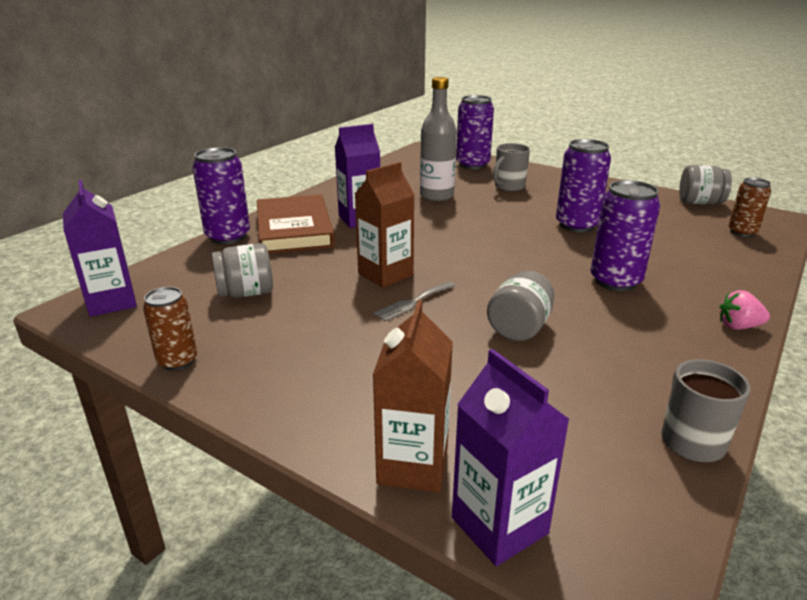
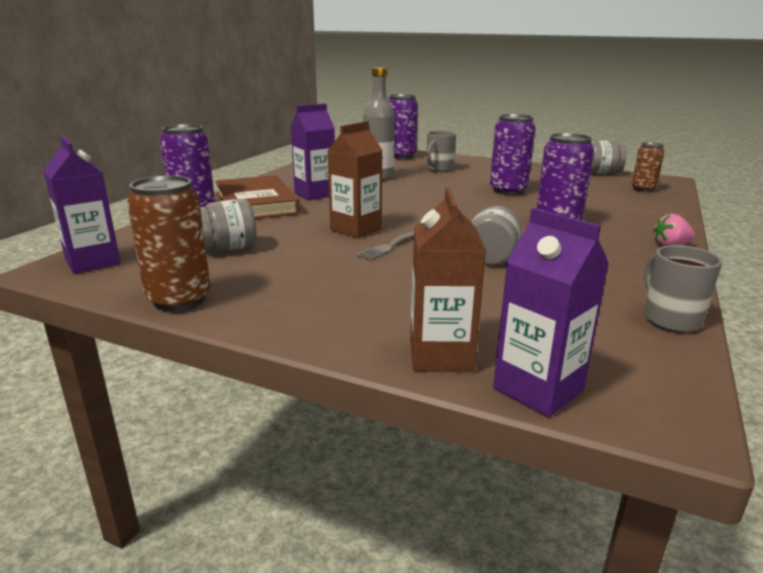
camera: 10 degrees left, 5 degrees down
(177, 361) = (179, 300): brown can -> brown can, size x1.59

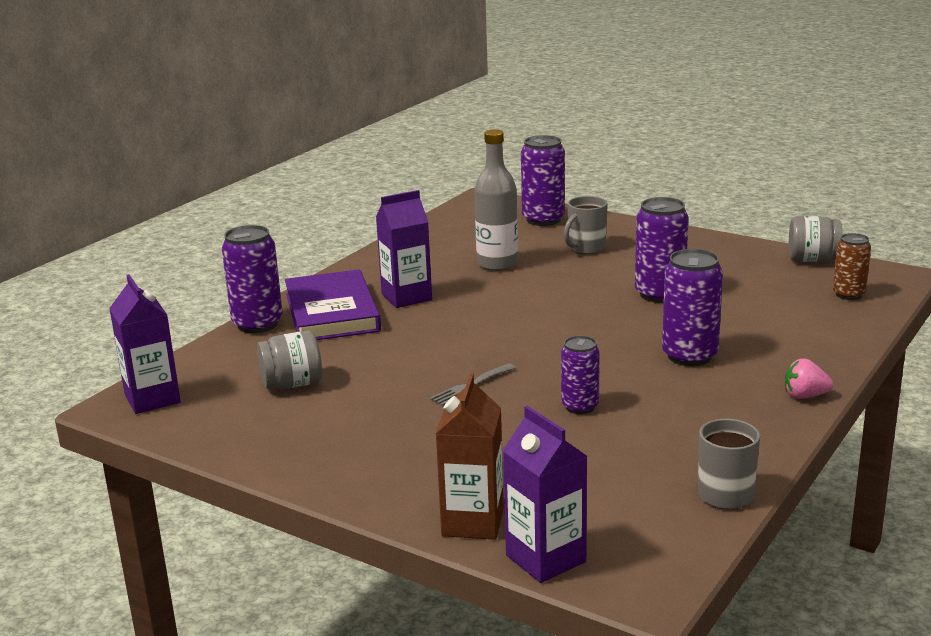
camera: 10 degrees right, 0 degrees up
(179, 300) = (239, 450): brown can -> none
(256, 203) = (332, 312): brown book -> purple book
(356, 229) = (440, 359): brown carton -> none
(491, 257) = (580, 406): grey jar -> purple can

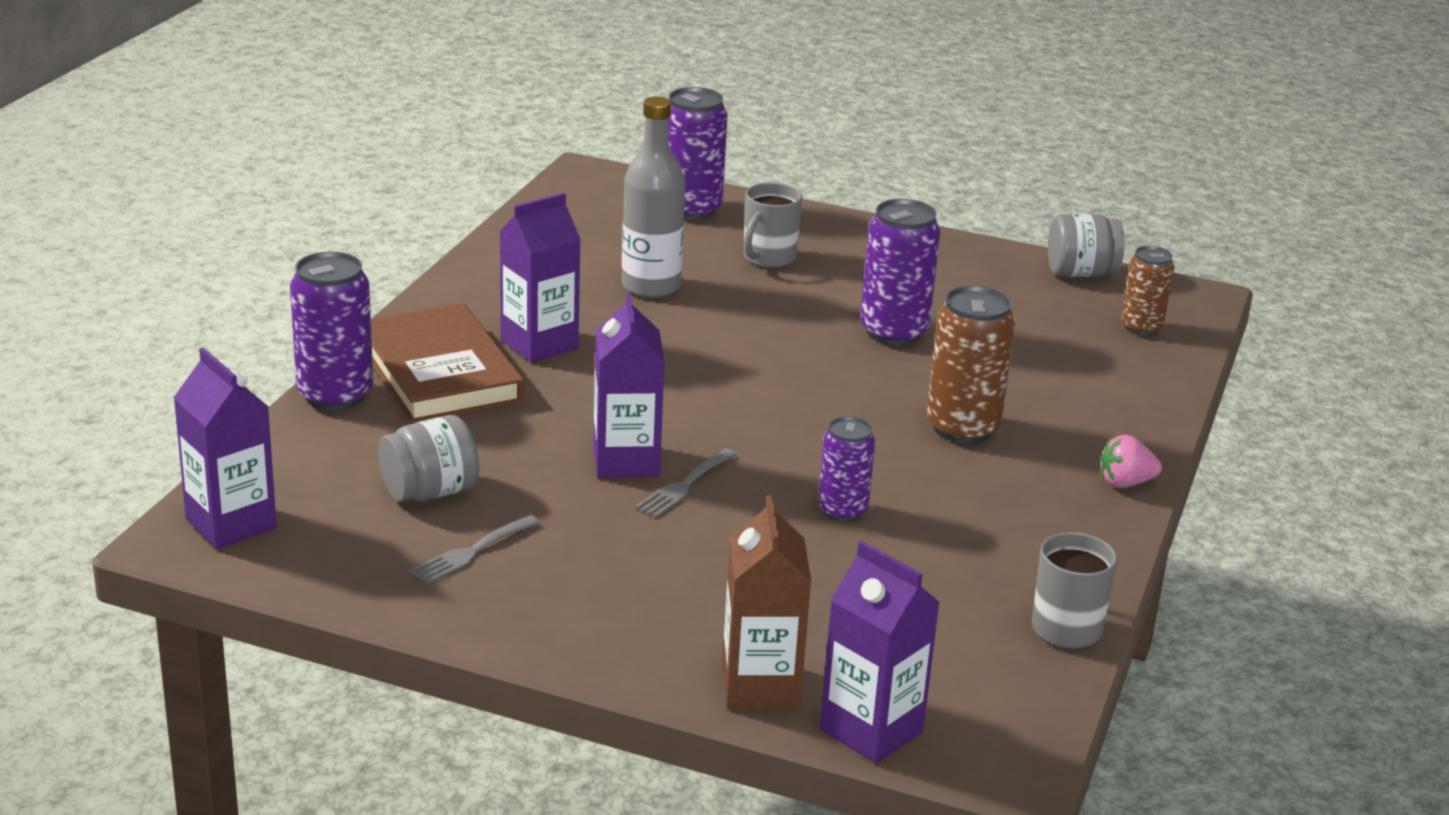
camera: 15 degrees left, 5 degrees up
(303, 423) = (471, 552): none -> grey fork
(332, 312) = (439, 372): purple book -> brown book
(436, 369) = (626, 461): none -> purple carton
(689, 356) = (962, 428): purple can -> brown can

